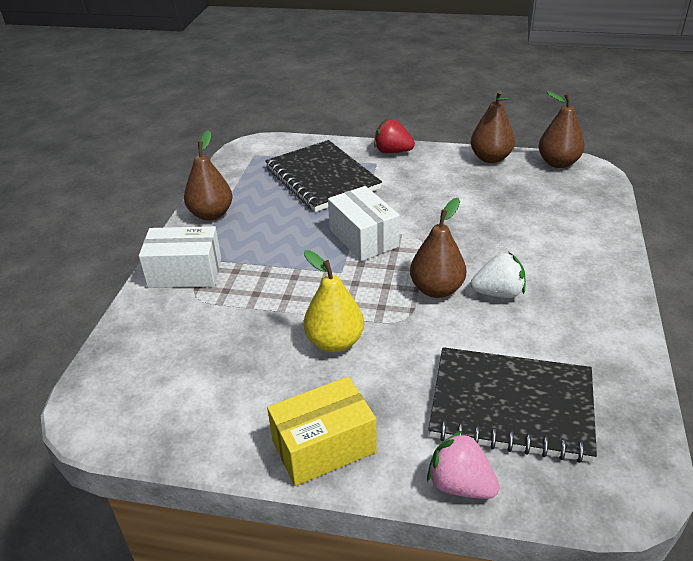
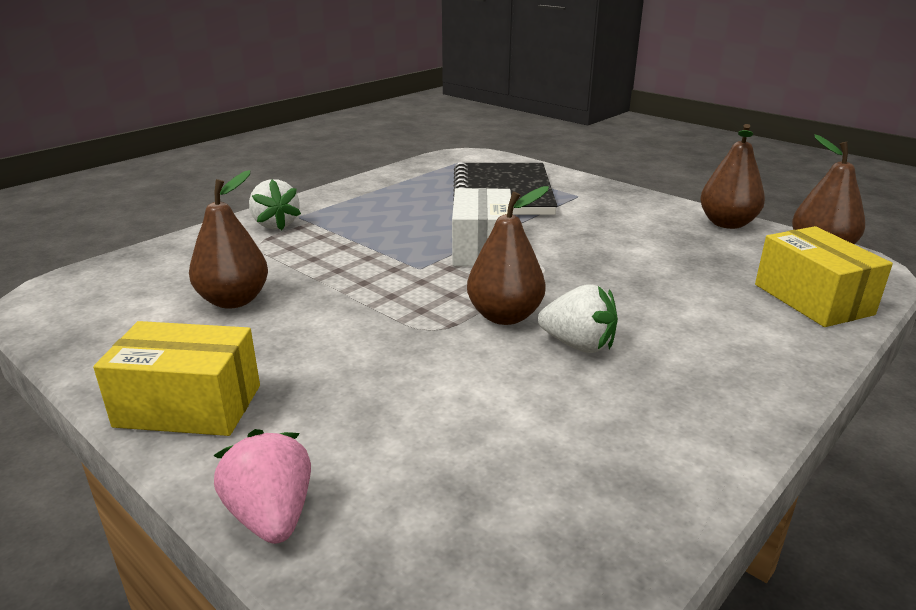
camera: 30 degrees right, 10 degrees down
(185, 273) = (275, 224): white box -> white strawberry
(211, 214) = (359, 191): brown pear -> brown pear (234, 300)
(335, 342) = (330, 322): yellow pear -> none
(392, 151) = (609, 191): red strawberry -> none
(511, 406) = (445, 464): black notebook -> none
(584, 206) = (812, 299): none -> yellow box

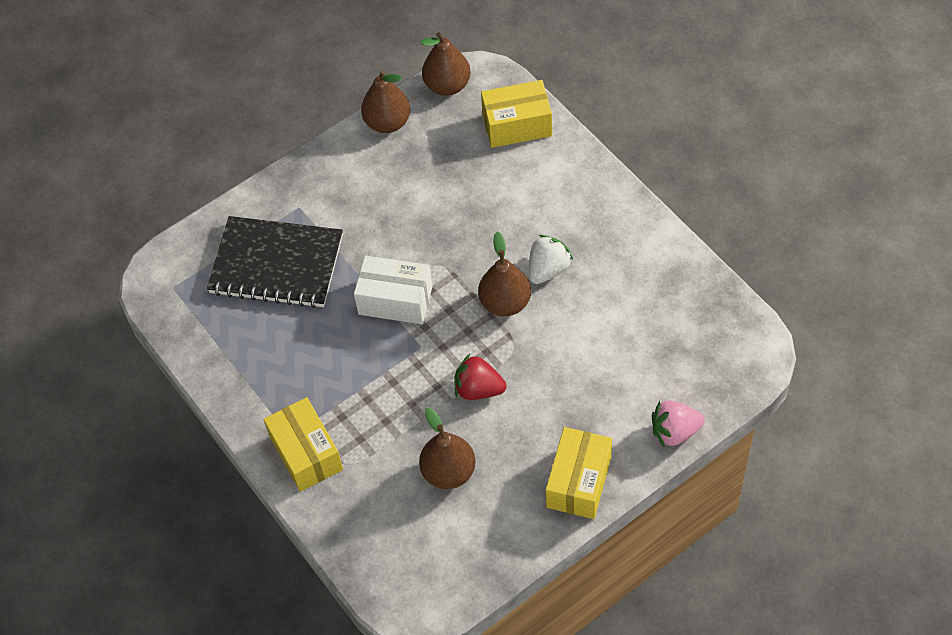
camera: 75 degrees left, 30 degrees up
(275, 224) = (306, 453): white strawberry -> yellow box
(360, 309) = (478, 389): none -> red strawberry

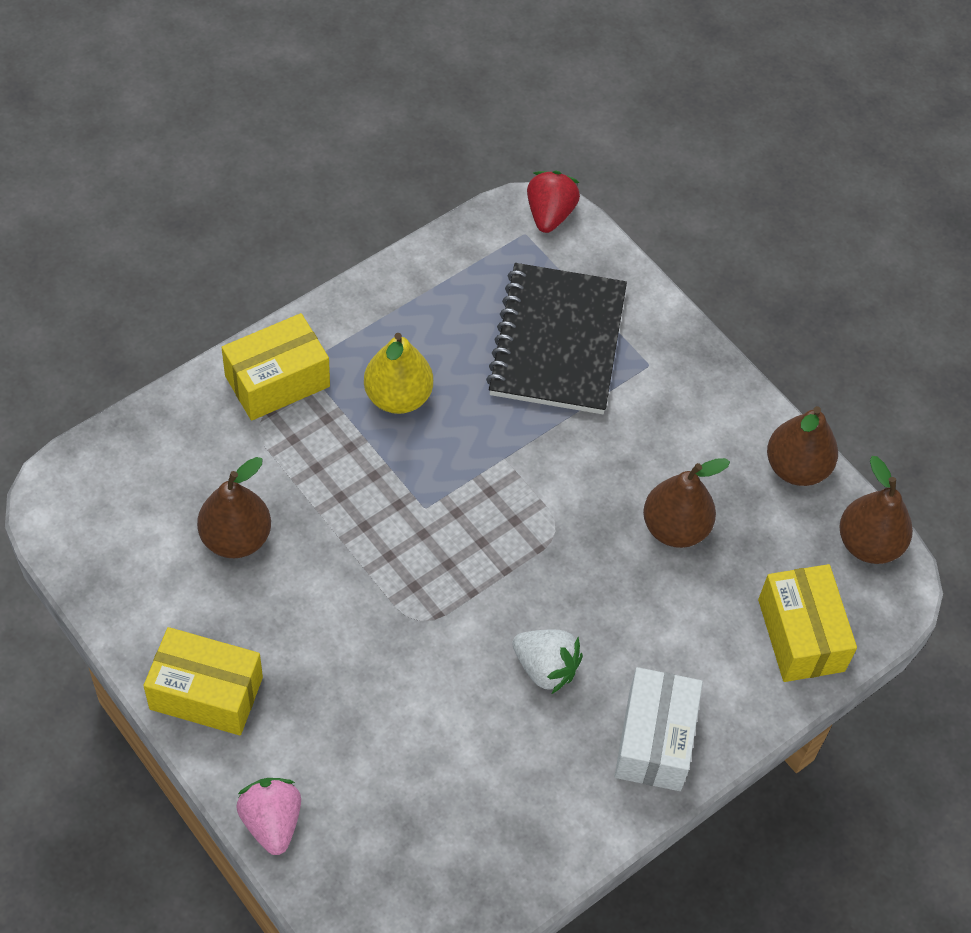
camera: 80 degrees right, 0 degrees up
(323, 368) = (398, 397): none -> yellow pear
(395, 300) = (499, 477): white box -> white box (654, 740)
(478, 389) = (356, 575): red strawberry -> red strawberry (549, 214)
(505, 303) = (491, 611): brown pear -> brown pear (675, 528)

